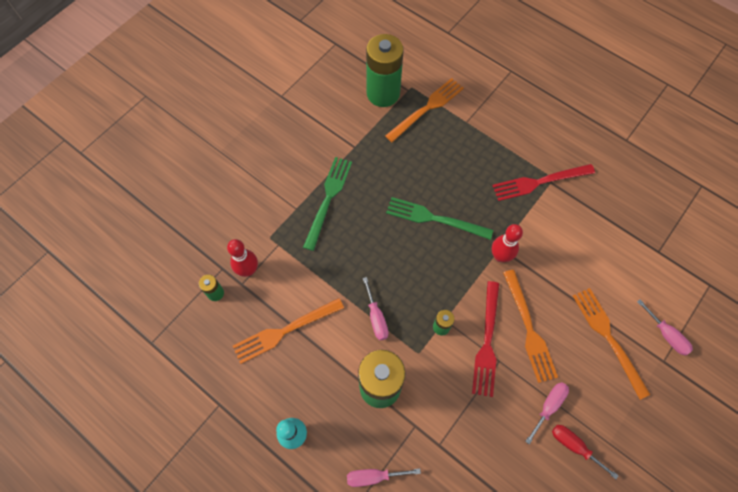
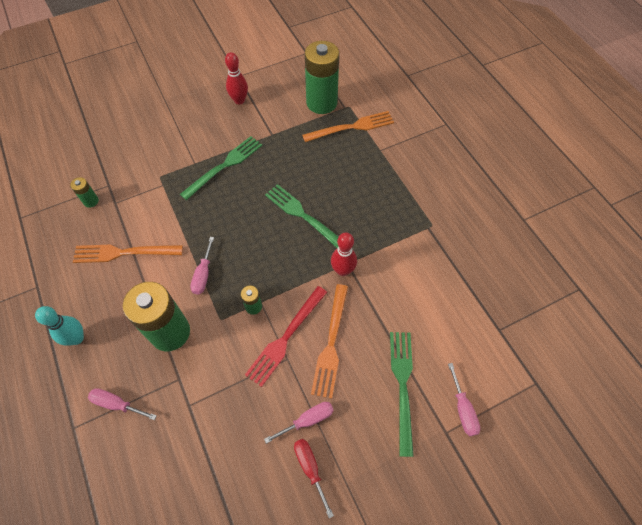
camera: 25 degrees right, 5 degrees down
(248, 270) = (127, 194): red bowling pin -> red bowling pin (239, 100)
(538, 182) = (416, 223): red fork -> none
(607, 337) = (402, 384): orange fork -> green fork

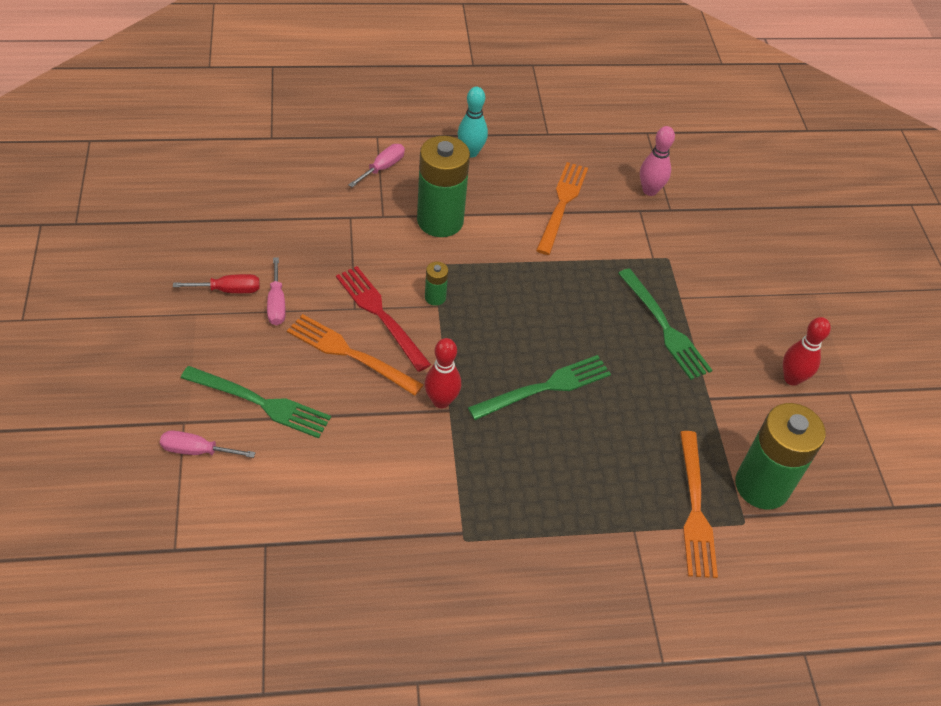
camera: 105 degrees right, 10 degrees down
(91, 201) = (650, 190): green battery -> pink bowling pin
(203, 274) = (500, 264): pink screwdriver -> none

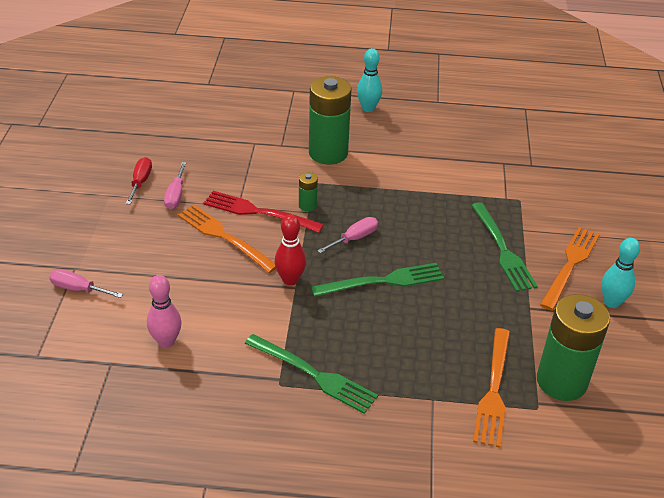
camera: 15 degrees right, 10 degrees down
(228, 290) = (140, 182): red screwdriver -> red screwdriver turned 90 degrees counterclockwise
(261, 403) = (141, 262): green fork -> green fork (315, 375)
(379, 314) = (257, 212): red fork -> red fork turned 45 degrees counterclockwise
(383, 168) = (291, 112): pink screwdriver -> pink screwdriver (354, 238)
(562, 204) = (436, 151): orange fork -> orange fork (570, 264)
(650, 190) = (516, 149): pink bowling pin -> pink bowling pin (166, 341)
(792, 378) = (611, 302): red bowling pin -> turquoise bowling pin

